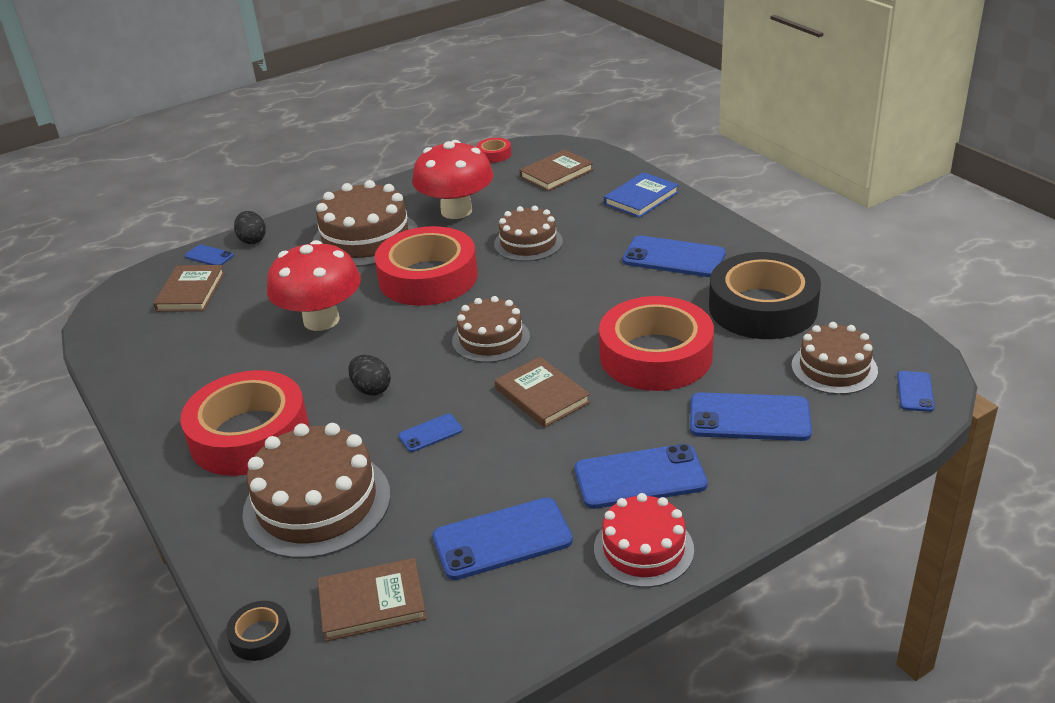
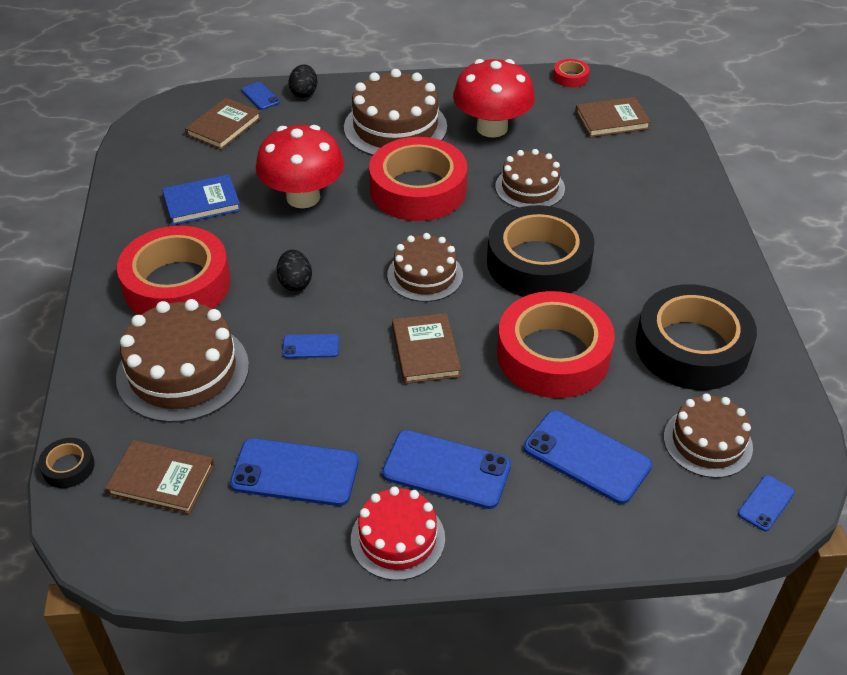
camera: 25 degrees right, 10 degrees up
(584, 294) = (538, 263): none -> black tape
(641, 198) = (670, 179): blue book -> blue book (201, 203)
(674, 257) = (650, 257): blue phone -> none

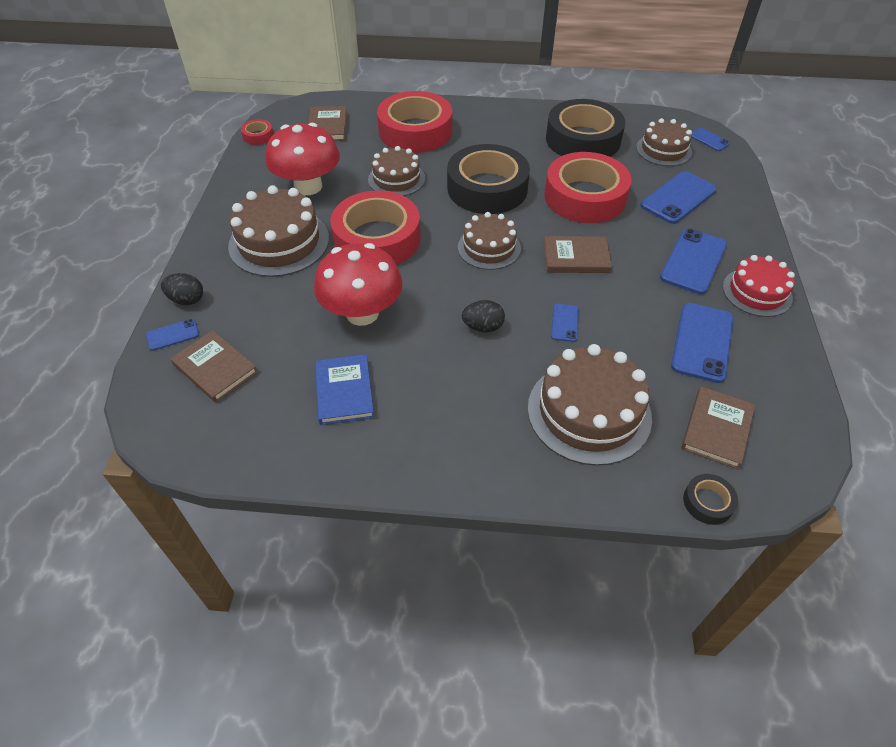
camera: 80 degrees left, 5 degrees up
(177, 284) = (468, 415): red tape -> red tape (415, 131)

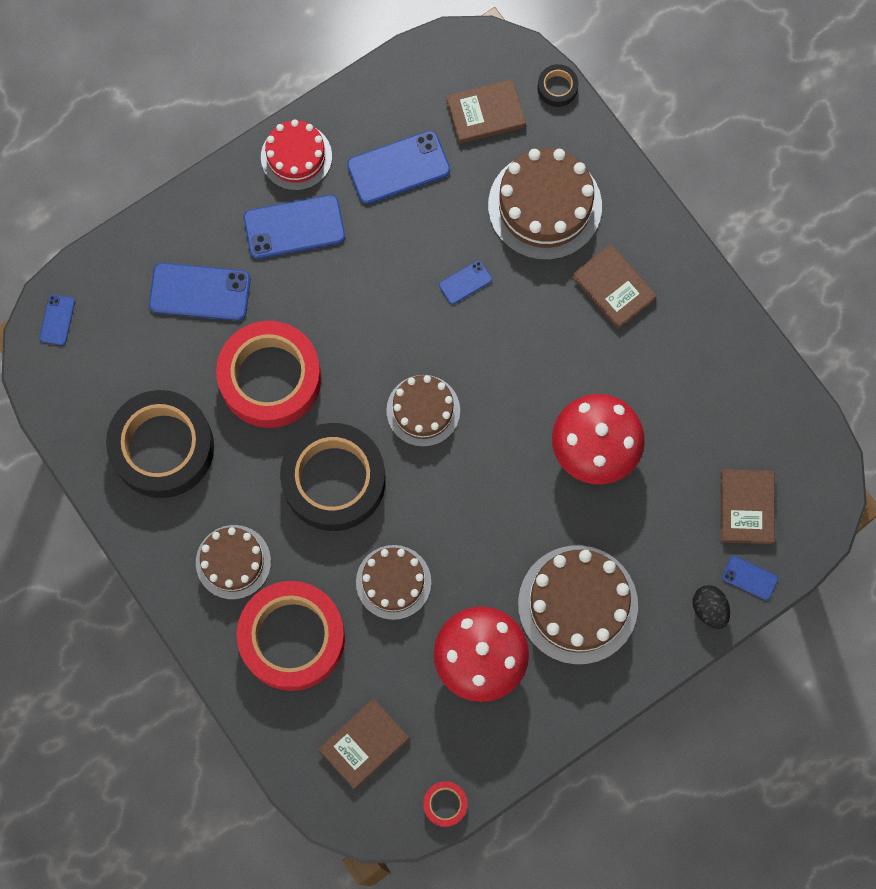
camera: 130 degrees left, 25 degrees up
(344, 392) = (680, 390): blue book -> none
(377, 239) = (496, 520): red tape -> none
(483, 327) = (525, 341): black egg -> none
(576, 258) = (373, 326): brown book -> brown book (614, 287)
(663, 150) = (116, 354): brown cake -> brown cake (233, 562)

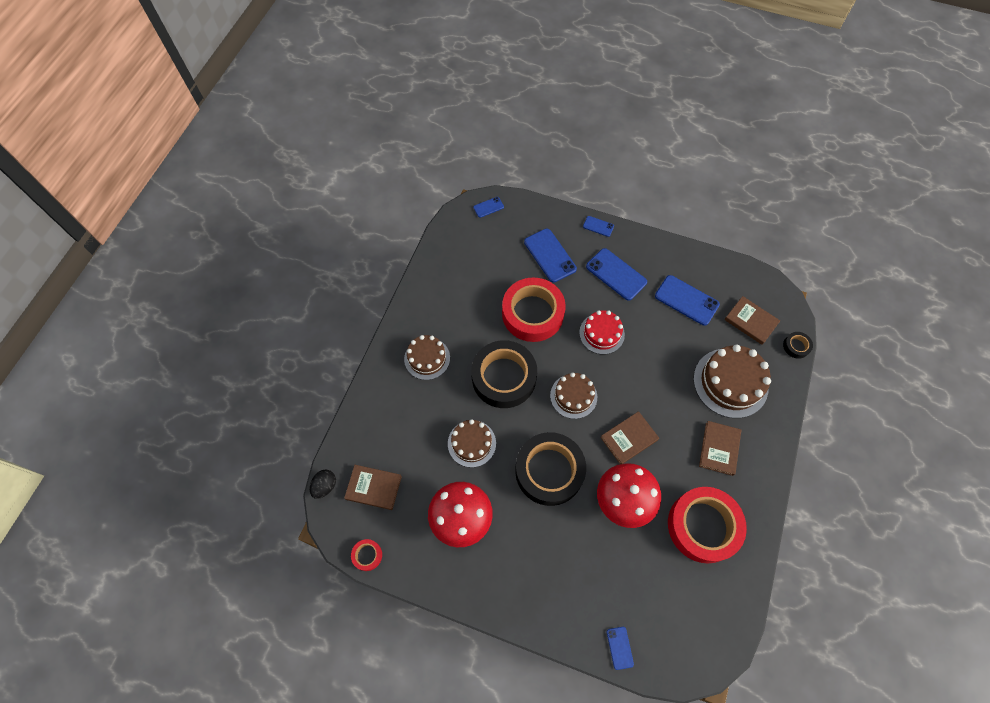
camera: 55 degrees right, 10 degrees down
(162, 447) = (461, 289): black tape -> black tape (549, 471)
(292, 638) = (407, 412): red tape -> red tape (703, 526)
(296, 156) = (651, 252): red cake -> red cake (601, 333)
(465, 282) = (656, 371): blue phone -> blue phone (598, 226)
(578, 604) = (530, 552): brown cake -> none
(709, 609) = (583, 635): black egg -> black egg (325, 486)
(747, 507) = (659, 615): brown book -> brown book (629, 439)

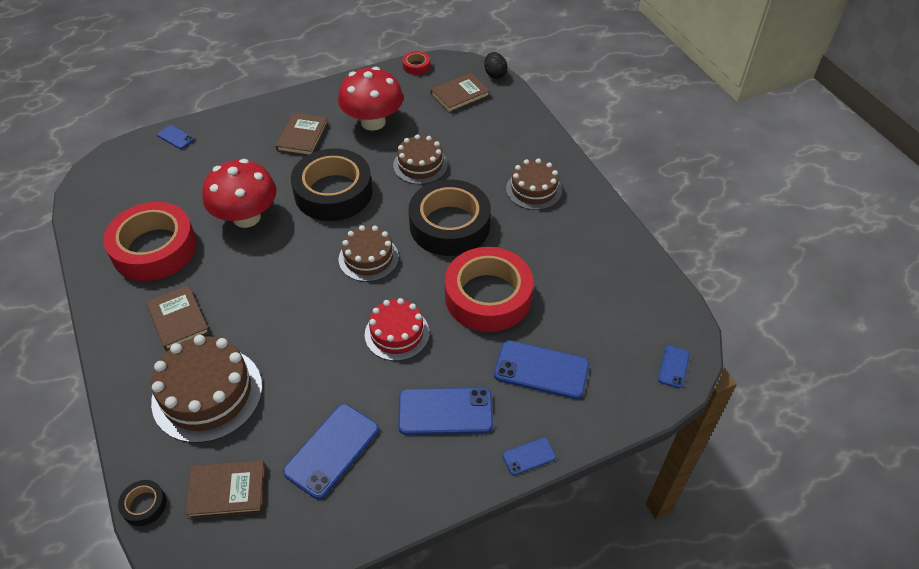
camera: 135 degrees right, 15 degrees down
(629, 439) = (281, 263): brown book -> brown book (302, 137)
(686, 300) = (332, 450): blue phone -> blue phone turned 45 degrees counterclockwise

